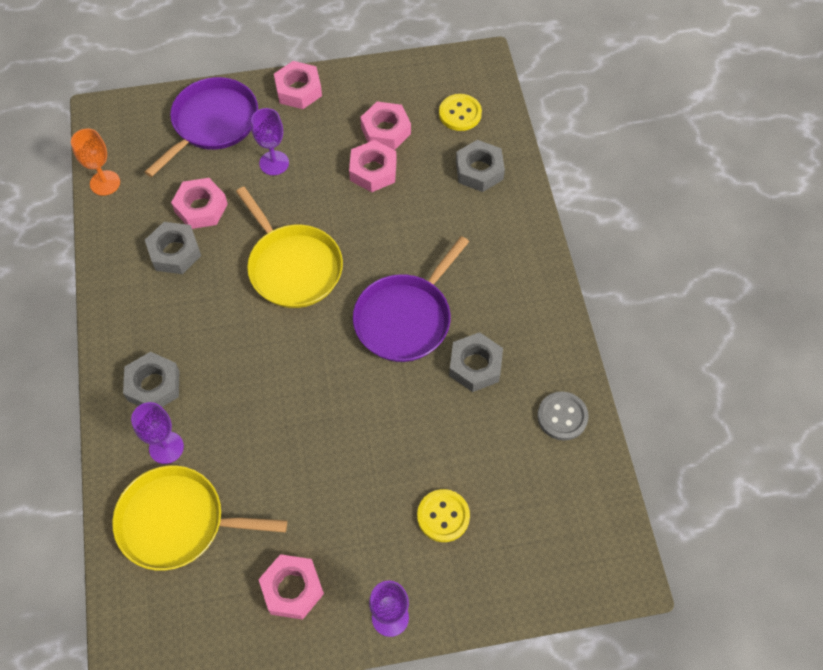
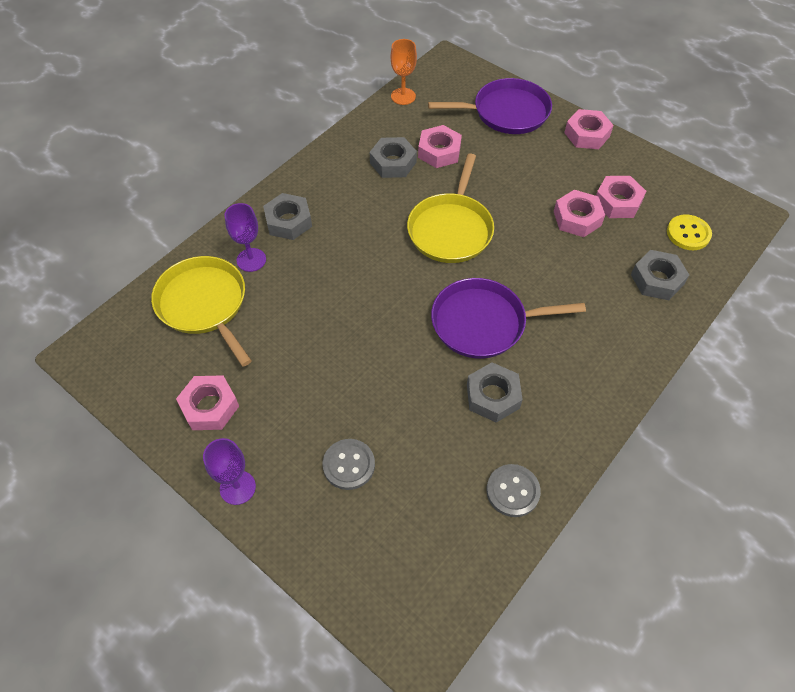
camera: 50 degrees right, 5 degrees down
(274, 163) = (516, 163): purple goblet -> none
(443, 516) = (349, 465): yellow button -> grey button

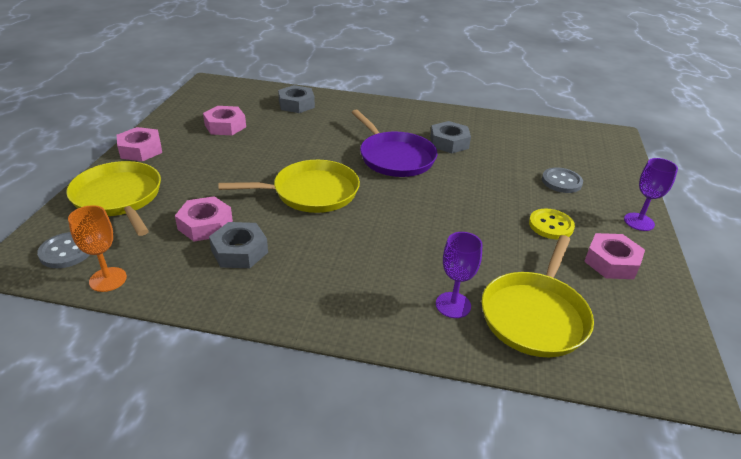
camera: 120 degrees left, 20 degrees down
(288, 221) = (380, 298): grey nut -> none
(506, 112) = (119, 198): purple pan -> yellow pan
(512, 491) = (501, 125): grey button -> grey button (66, 252)
(577, 218) = (255, 139): pink nut -> none
(688, 234) = (243, 99): yellow button -> yellow button (551, 225)

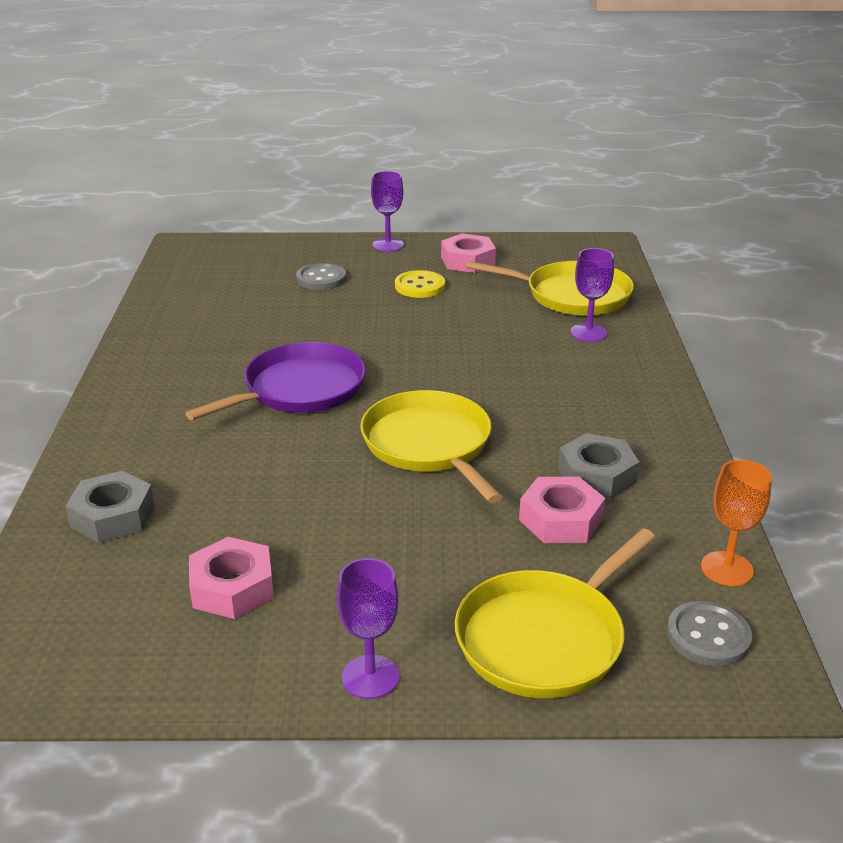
camera: 100 degrees left, 5 degrees down
(141, 150) = (370, 677): pink nut -> purple goblet
(449, 142) = (238, 351): grey nut -> none

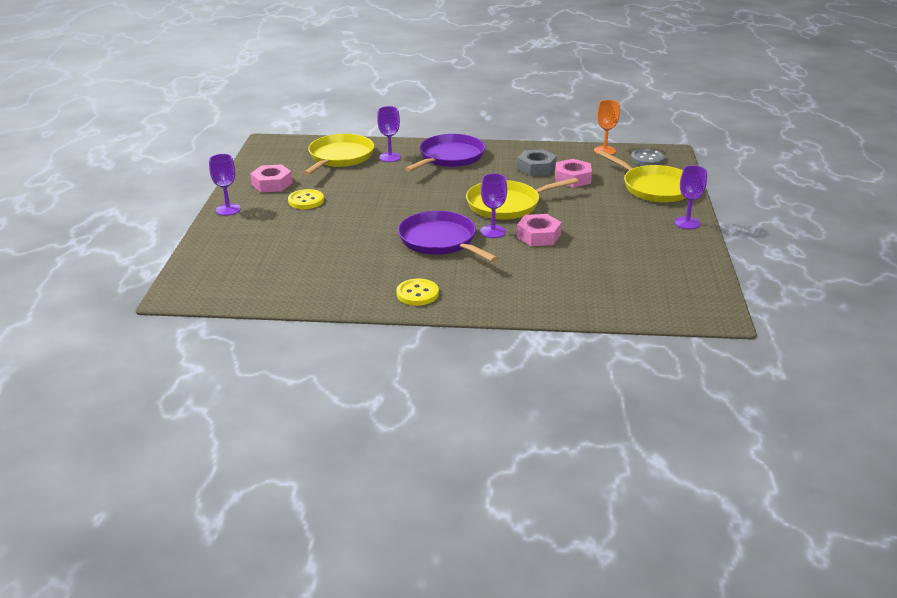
camera: 85 degrees left, 0 degrees up
(113, 516) = (577, 293): grey nut -> none
(148, 380) = (417, 294): none -> yellow button
(232, 587) = (634, 255): pink nut -> pink nut (538, 236)
(321, 279) = (277, 234): grey button -> none
(329, 433) = (493, 231): none -> purple goblet
(610, 384) = (449, 157): none -> purple pan

